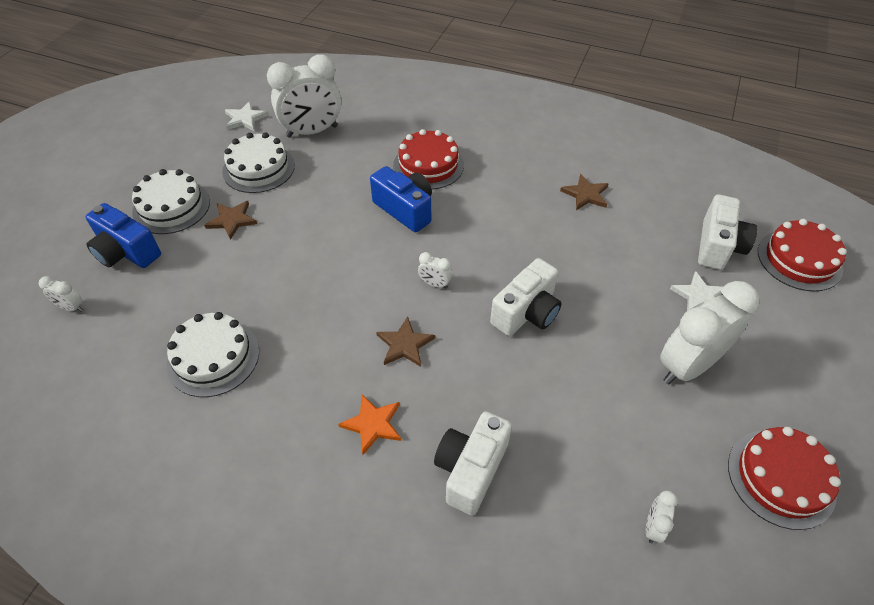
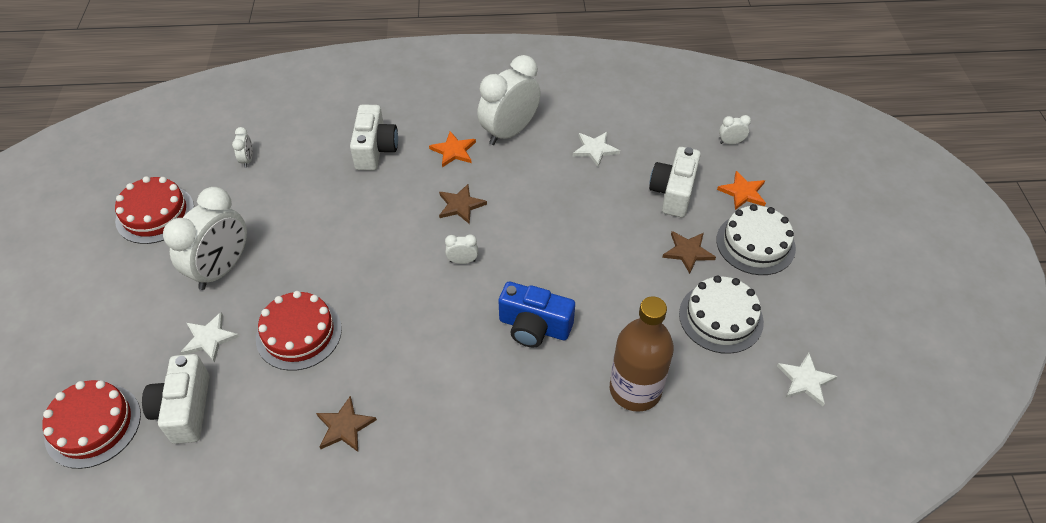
camera: 155 degrees right, 0 degrees up
(126, 252) = (743, 192): blue camera -> orange star
(213, 357) = (595, 149): white cake -> white star
(312, 131) = (712, 393): white clock -> white clock (509, 132)
(361, 149) = (635, 389): none -> brown bottle
(428, 165) = (544, 397): red cake -> red cake (299, 333)
(526, 312) = (370, 265): white camera -> white camera (673, 192)

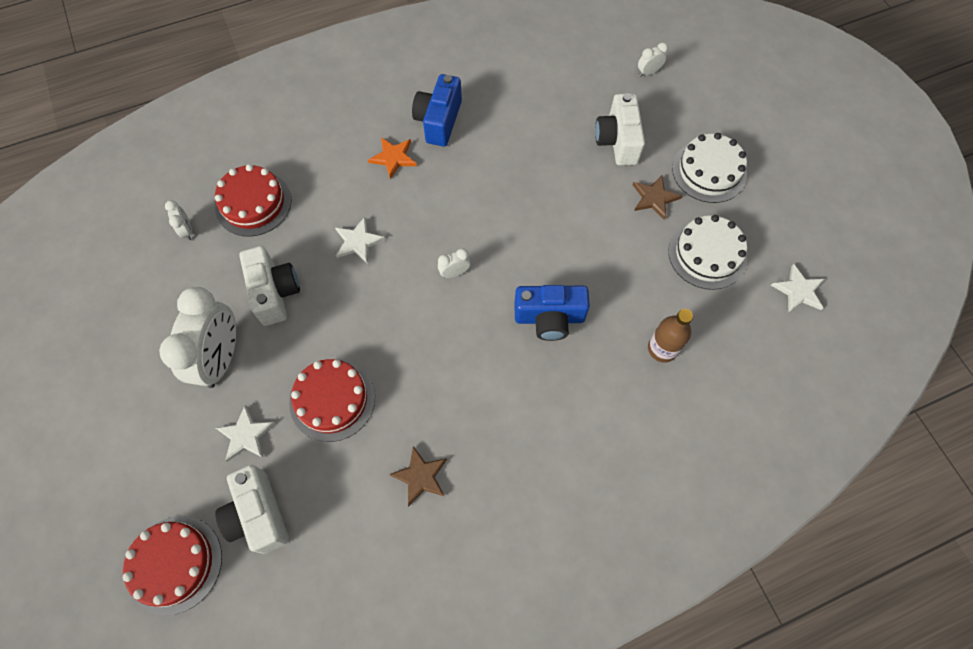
camera: 20 degrees left, 15 degrees up
(155, 214) = (119, 321): red cake -> red cake (253, 203)
(375, 149) = (314, 179): white camera -> white camera (275, 292)
(461, 205) = (427, 215): brown star -> none
(509, 132) = (439, 121): white clock -> blue camera
(595, 149) = (528, 116): white star -> white star (358, 242)
(635, 389) = (662, 349): brown bottle -> brown bottle, size x0.62
(743, 192) = (679, 122): orange star -> none

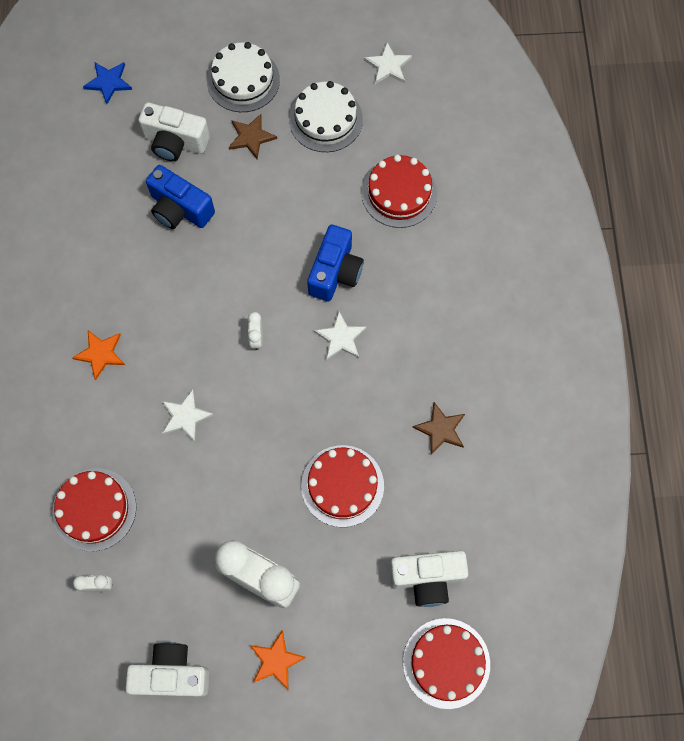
camera: 70 degrees left, 5 degrees up
(147, 398) = (276, 661): none -> orange star
(246, 435) = (348, 573): white star -> white star (340, 338)
(275, 292) = (209, 512): white camera -> white camera (172, 674)
(439, 121) = (75, 296): blue camera -> blue camera (180, 209)
(648, 72) = (108, 82): white clock -> blue star
(662, 349) = (399, 193): brown bottle -> red cake

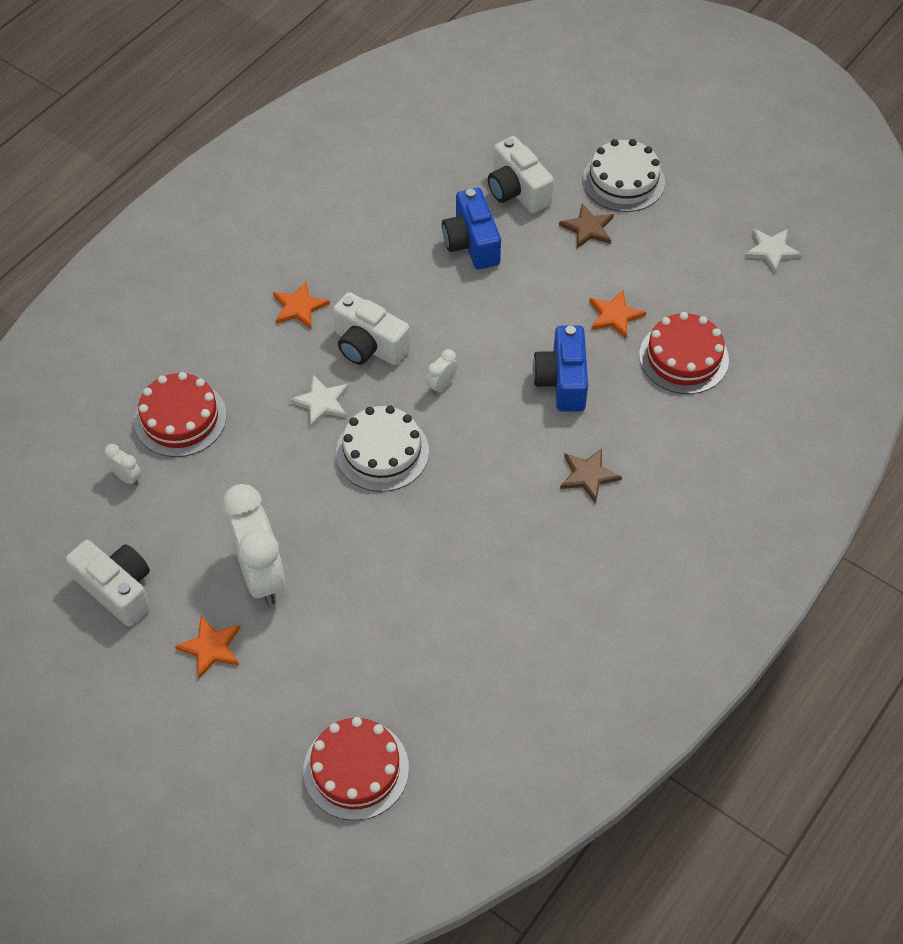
camera: 40 degrees right, 15 degrees down
(108, 82) = (503, 112): blue star -> none
(325, 119) = (670, 256): white cake -> white cake (382, 452)
(327, 194) = (615, 315): none -> orange star
(335, 272) = (562, 381): blue camera -> blue camera turned 120 degrees clockwise
(340, 338) = (516, 436): white star -> none
(342, 485) = (403, 554): red cake -> none
(427, 578) = (406, 686): white camera -> white camera (369, 346)
(440, 429) = (537, 574): brown star -> brown star (588, 475)

